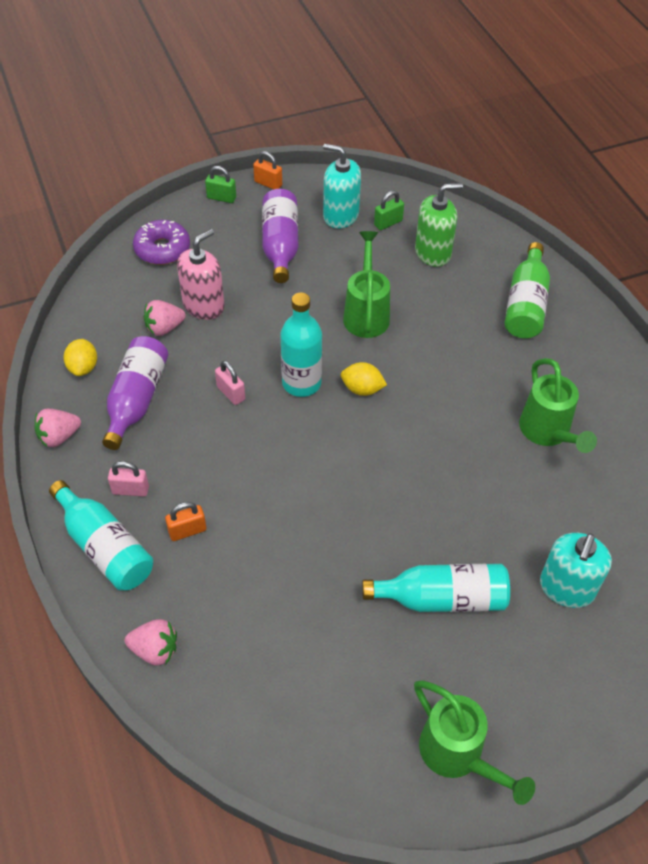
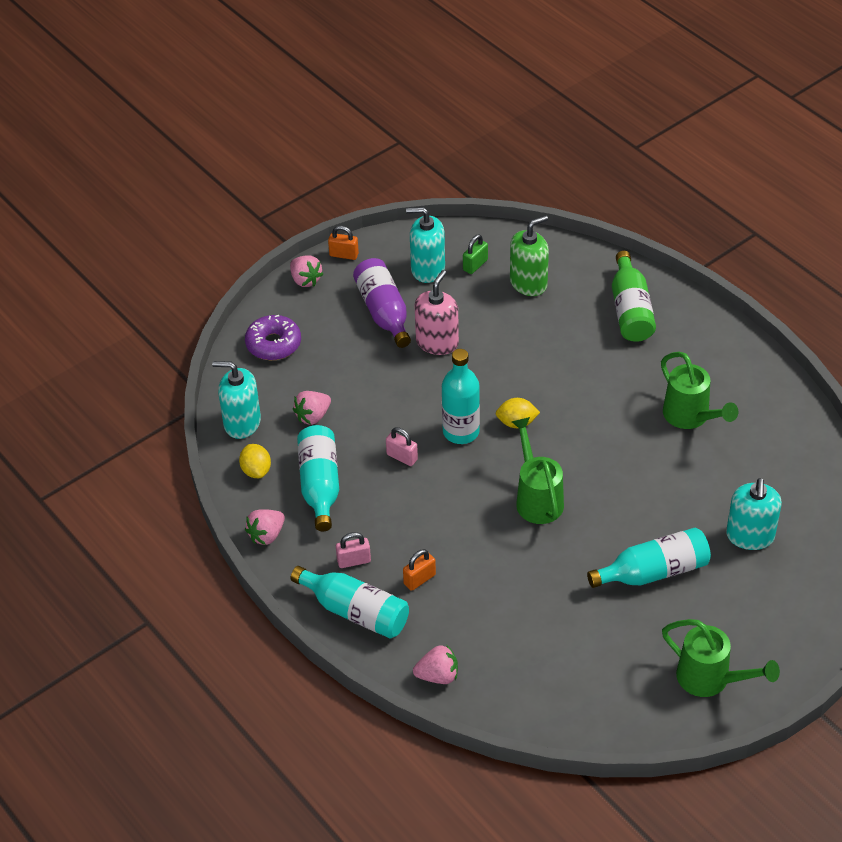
camera: 15 degrees left, 5 degrees down
(94, 316) = (242, 423): none -> turquoise soap dispenser
(136, 399) = (320, 485): purple bottle -> turquoise bottle
(203, 305) = (339, 386): pink soap dispenser -> pink soap dispenser (437, 342)
(221, 198) = (305, 280): green padlock -> pink strawberry
(366, 314) = (491, 355): green watering can -> green watering can (537, 499)

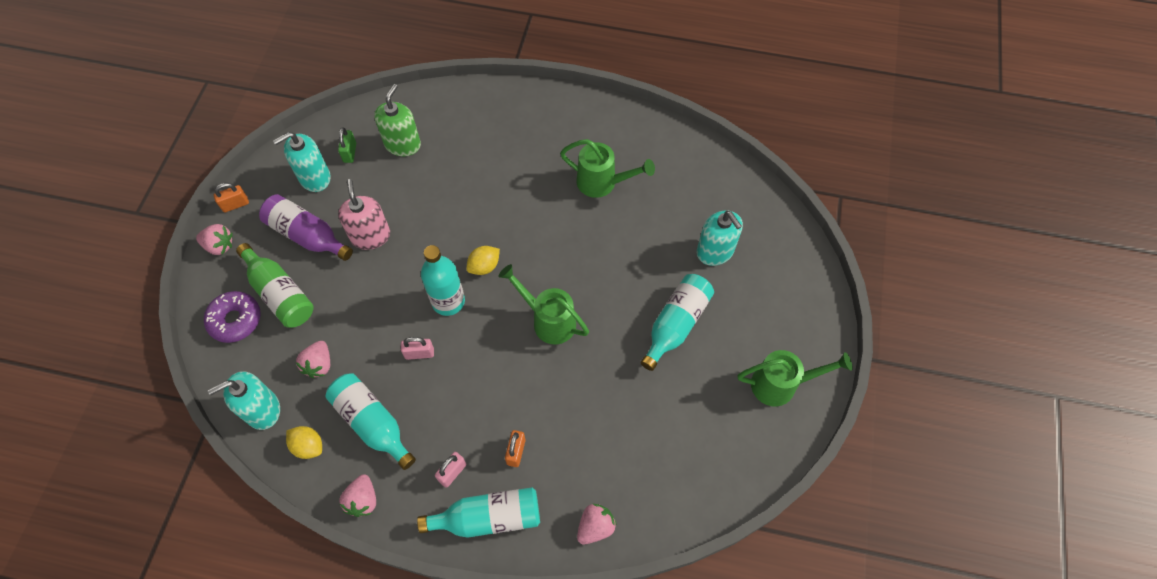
camera: 40 degrees left, 15 degrees up
(630, 310) = (494, 123): green bottle -> green bottle (280, 294)

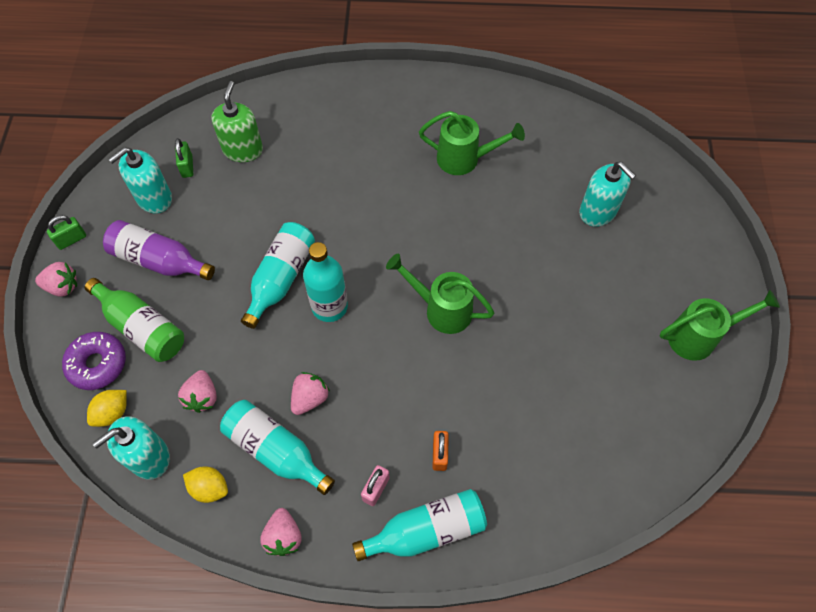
camera: 10 degrees left, 0 degrees up
(235, 204) = (71, 240): orange padlock -> green padlock
(370, 236) = (229, 251): pink soap dispenser -> none
(419, 353) = (311, 367): pink padlock -> none
(484, 266) = (360, 264): yellow lemon -> yellow lemon (112, 413)
(595, 527) = (543, 519): pink strawberry -> pink strawberry (310, 398)
(676, 324) = (576, 292): turquoise bottle -> turquoise bottle (281, 278)

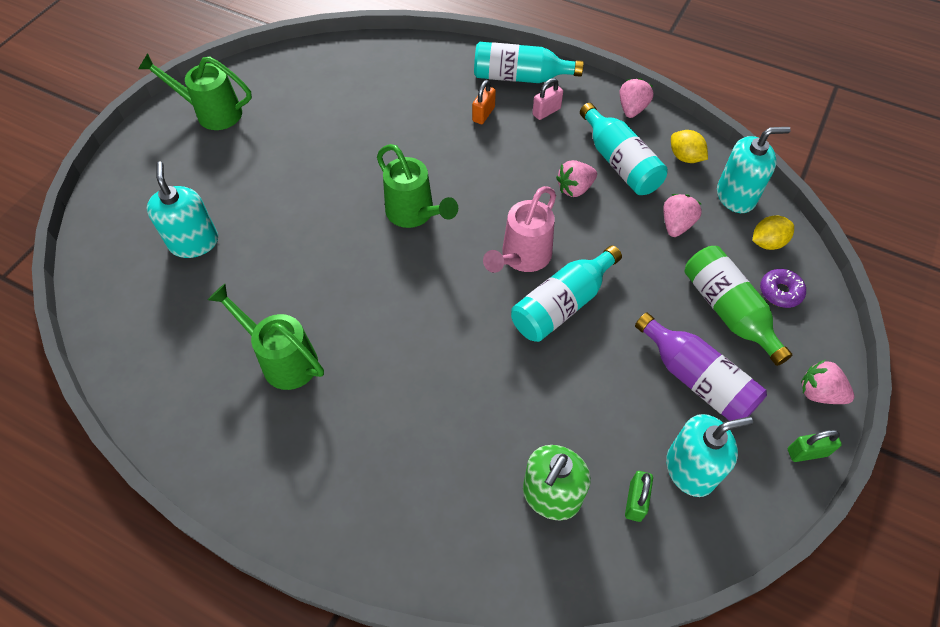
camera: 155 degrees left, 5 degrees down
(97, 364) = (780, 292): purple donut -> purple donut, size x0.66
(329, 306) = (522, 257): turquoise bottle -> pink watering can

